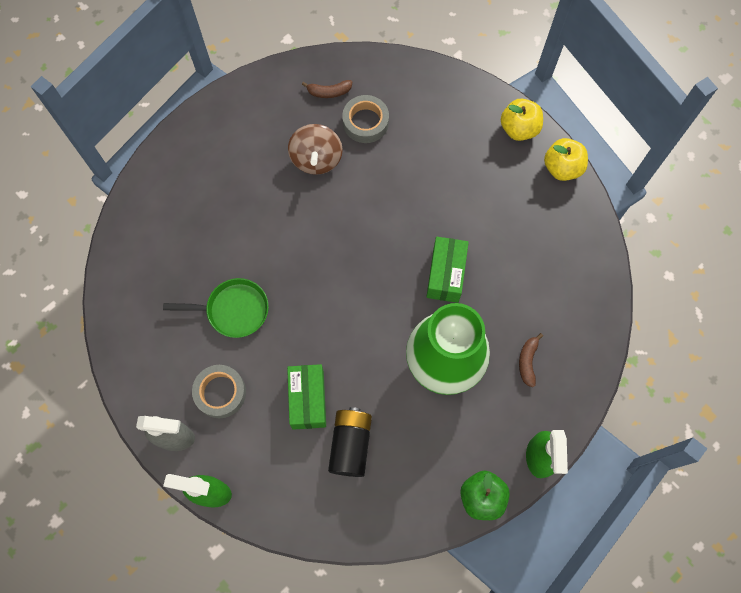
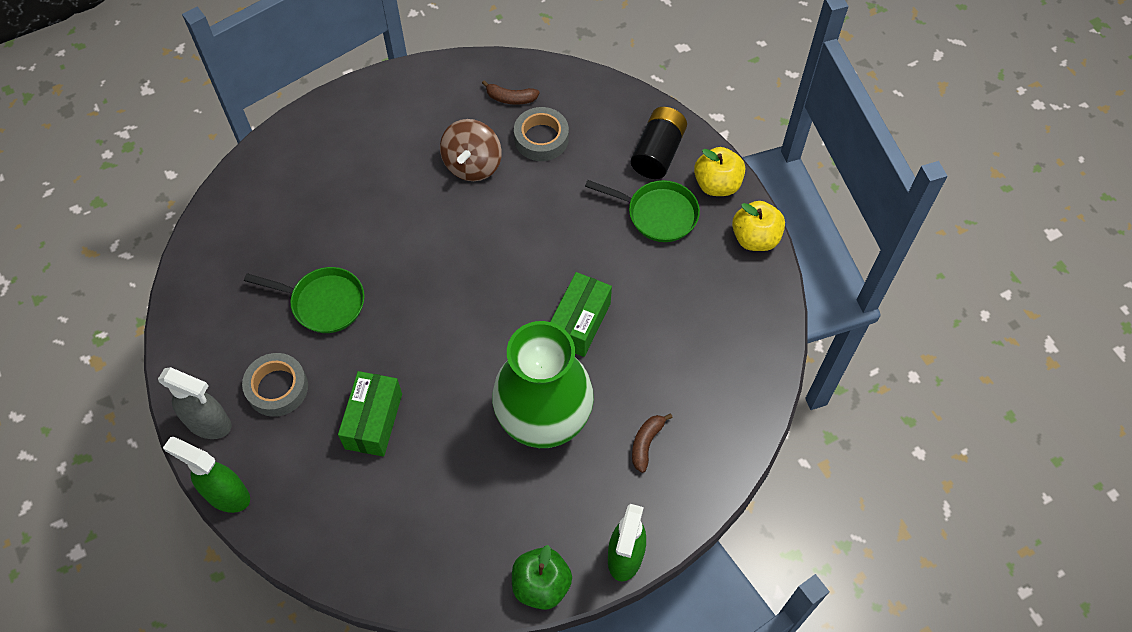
camera: 15 degrees right, 10 degrees down
(350, 445) = (405, 483): black battery -> black battery (657, 153)
(479, 166) = (657, 214): none -> green pan

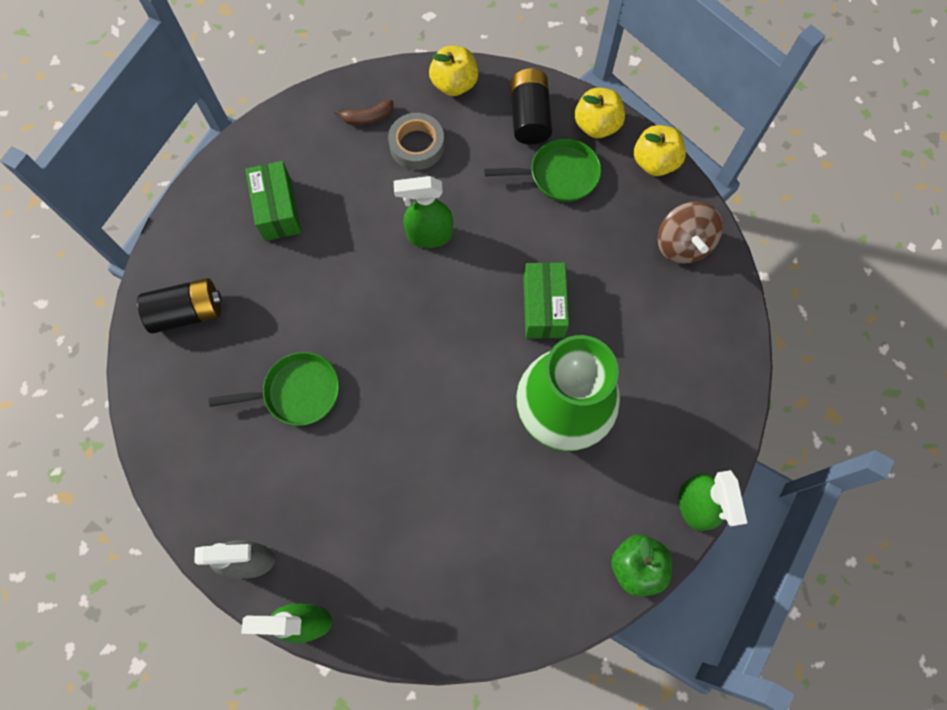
camera: 25 degrees left, 10 degrees up
(269, 199) = (187, 312): none -> black battery
(277, 388) = (297, 495): grey tape -> none
(373, 421) = (406, 485): green box -> green box (278, 210)
(472, 164) = (366, 197): brown spinning top -> brown spinning top (682, 244)
(510, 219) = (429, 235): none -> green spray bottle
(604, 99) = (454, 84): none -> yellow apple
(646, 443) = (659, 393): brown banana -> none

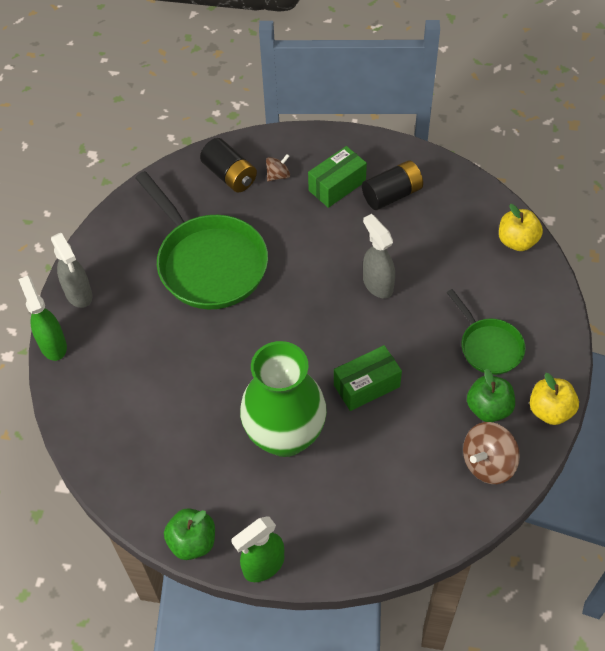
camera: 65 degrees right, 15 degrees down
(223, 262) = (278, 175): none -> brown spinning top
(297, 392) = (208, 263): green pan -> green pan, size x1.85
(368, 117) = (447, 202): brown banana -> none
(417, 145) = (446, 242): grey tape -> none
(429, 235) = (377, 284): green spray bottle -> grey spray bottle
(529, 117) = (526, 303): black battery -> black battery (392, 195)
(596, 125) = (553, 353): yellow apple -> none
(626, 212) = (488, 408): none -> green apple

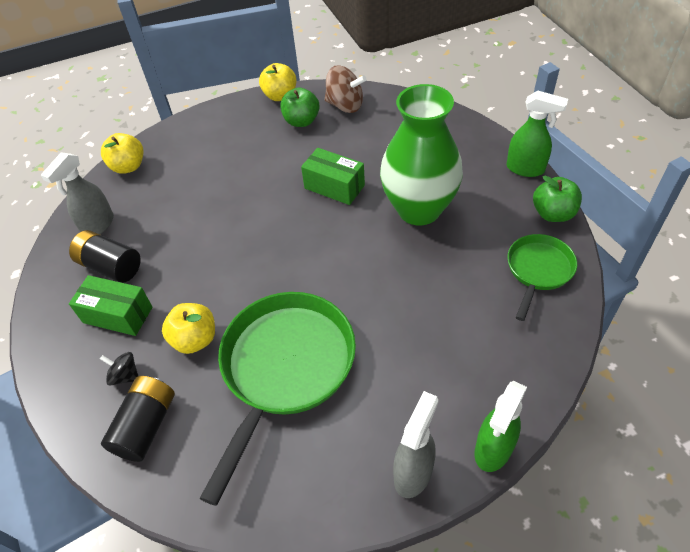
camera: 120 degrees left, 5 degrees down
(276, 222) = (195, 339): none -> yellow apple
(278, 175) = (125, 376): brown spinning top -> black spinning top
(377, 284) = (227, 227): grey spray bottle -> grey spray bottle (98, 225)
(488, 346) = (247, 141): green pan -> green pan (538, 270)

